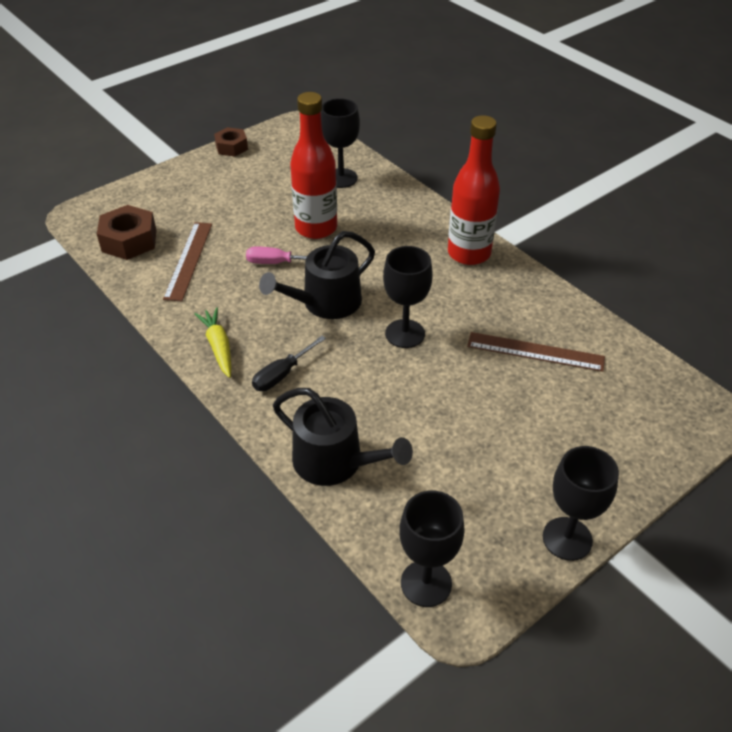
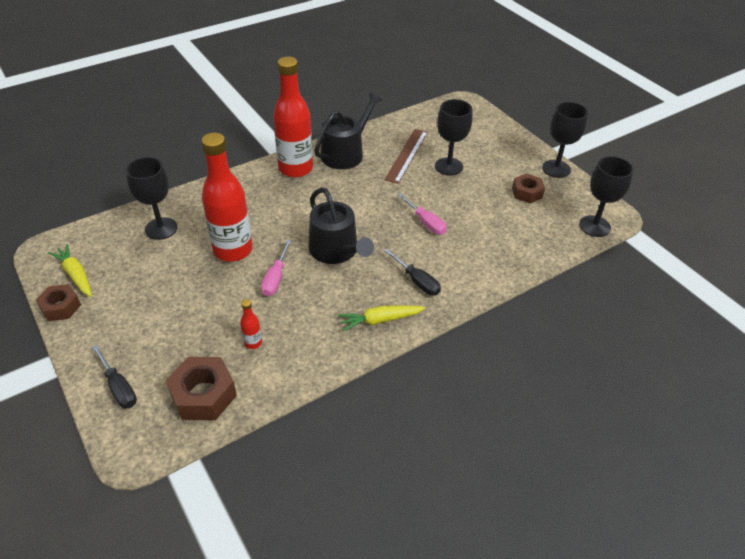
camera: 85 degrees left, 0 degrees up
(141, 195) = (119, 388): none -> black screwdriver
(188, 260) = (253, 342): brown ruler -> red bottle
(271, 145) = (76, 275): none -> yellow carrot
(335, 462) = (504, 258): black watering can -> black watering can (346, 153)
(391, 378) = (426, 223): none -> pink screwdriver
(405, 334) = (380, 211): black goblet -> black goblet (448, 166)
(488, 494) = (527, 193): none -> brown nut

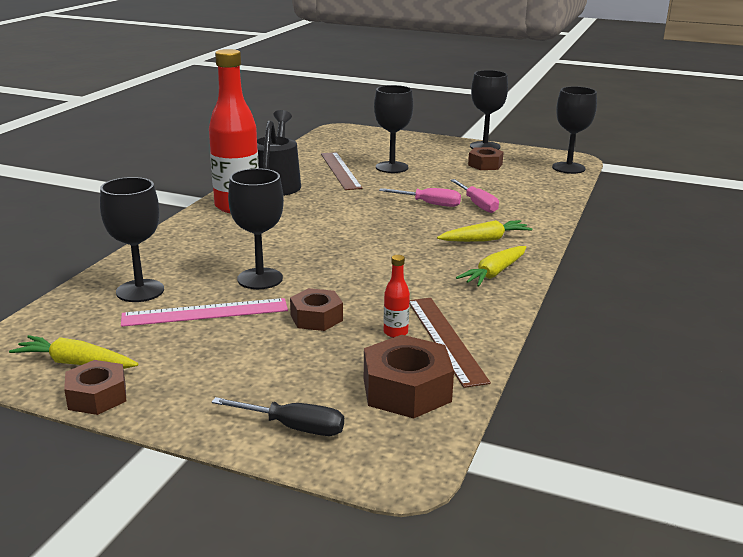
camera: 35 degrees left, 20 degrees down
(173, 266) = (205, 312): none -> pink ruler
(225, 304) = (316, 318): none -> brown nut
(233, 250) = (260, 279): red bottle -> black goblet
(274, 365) = (445, 339): none -> brown ruler
(275, 278) = (343, 282): pink screwdriver -> pink screwdriver (477, 205)
(336, 251) = (375, 245): black watering can -> none
(417, 281) = (485, 239): black screwdriver -> yellow carrot

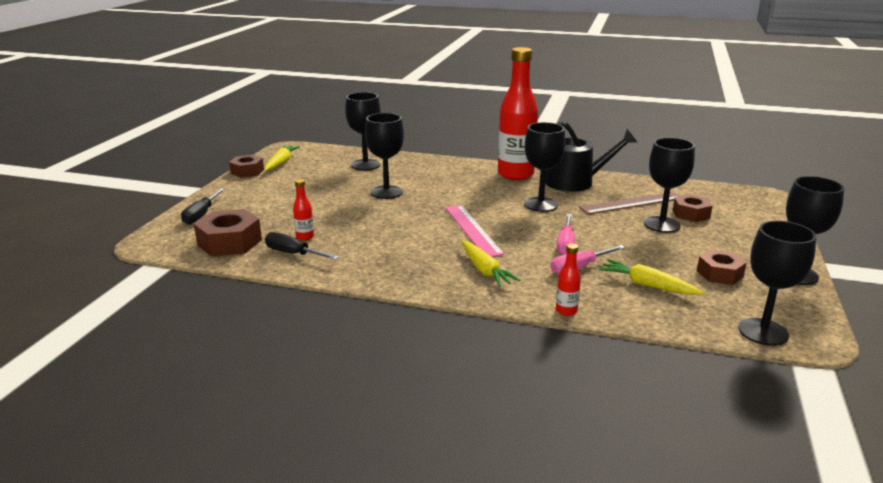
camera: 85 degrees right, 0 degrees up
(205, 312) = (337, 183): pink ruler -> pink ruler (472, 230)
(316, 318) = (328, 212): brown nut -> brown nut (691, 214)
(331, 204) = (540, 204): none -> black goblet
(445, 339) = (293, 254): brown ruler -> black screwdriver
(494, 273) = (409, 273): yellow carrot -> yellow carrot (647, 285)
(554, 217) = (566, 311): none -> red bottle

